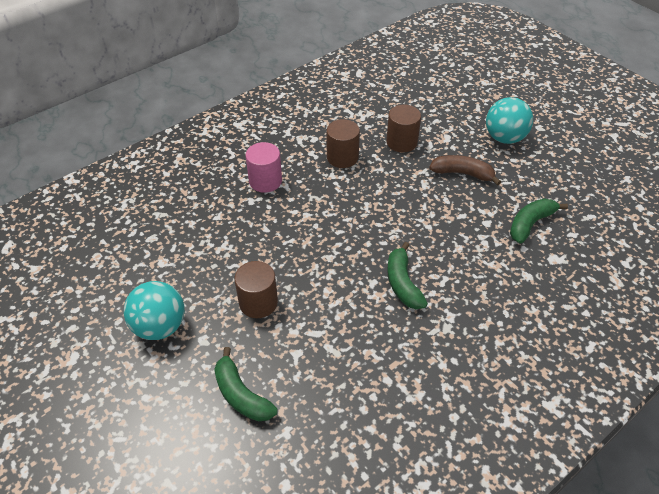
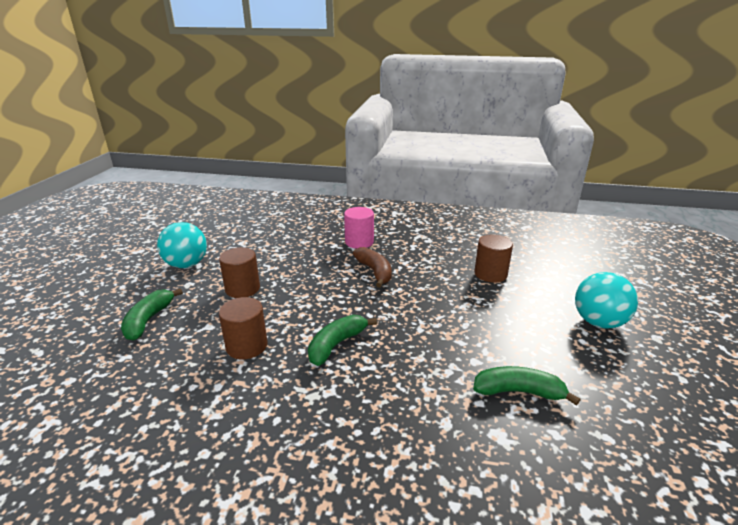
camera: 50 degrees right, 20 degrees down
(342, 157) = (429, 258): brown cylinder -> brown cylinder (247, 346)
(462, 173) = (511, 319): brown banana -> brown banana (375, 272)

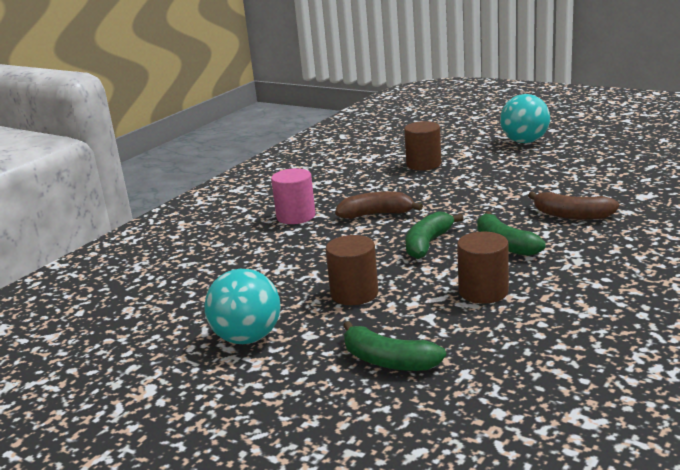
camera: 65 degrees left, 5 degrees down
(416, 380) = (572, 215): none -> brown banana
(518, 392) = (599, 182): green banana -> green banana (428, 244)

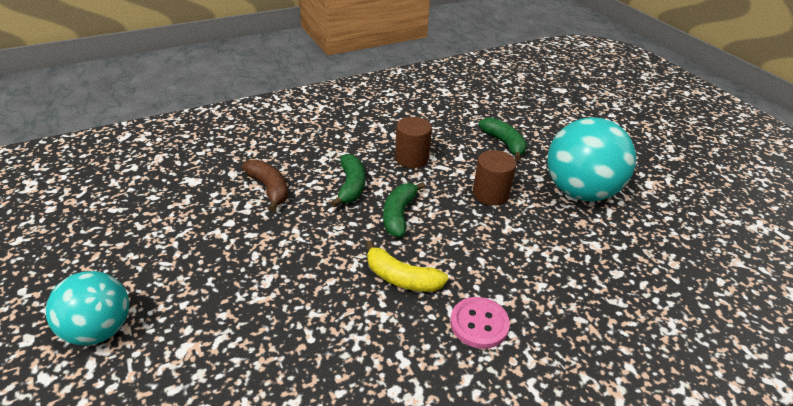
camera: 155 degrees left, 15 degrees up
(247, 338) = (580, 192): turquoise ball -> turquoise ball, size x1.54
(296, 216) = (479, 324): pink cylinder -> pink button
(376, 214) = (401, 278): brown banana -> yellow banana
(423, 164) = (257, 353): brown cylinder -> none
(428, 244) = (399, 215): green banana -> green banana turned 135 degrees clockwise

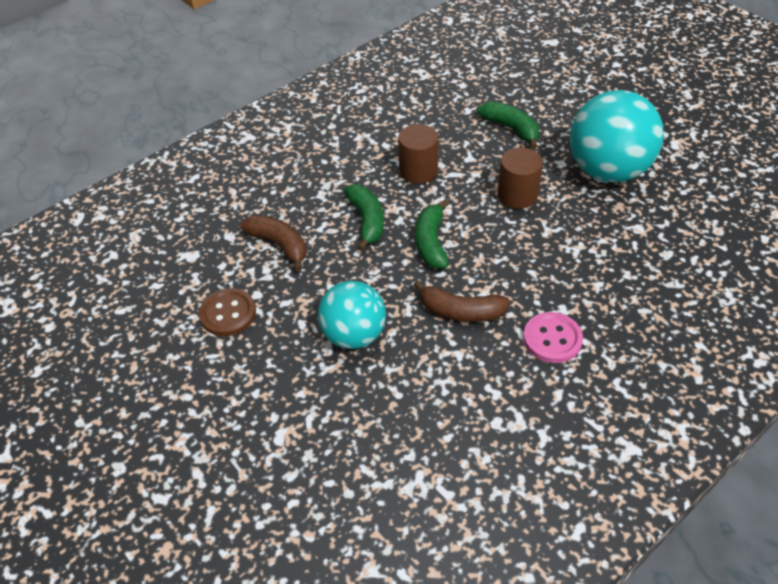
camera: 10 degrees left, 10 degrees up
(100, 330) = (186, 440): turquoise ball -> turquoise ball (354, 335)
(197, 232) = (228, 314): none -> brown button
(401, 278) = (461, 311): yellow banana -> brown banana

